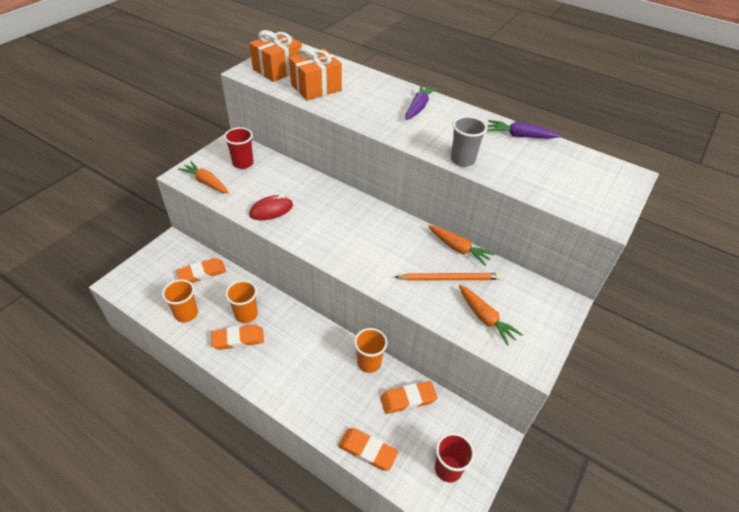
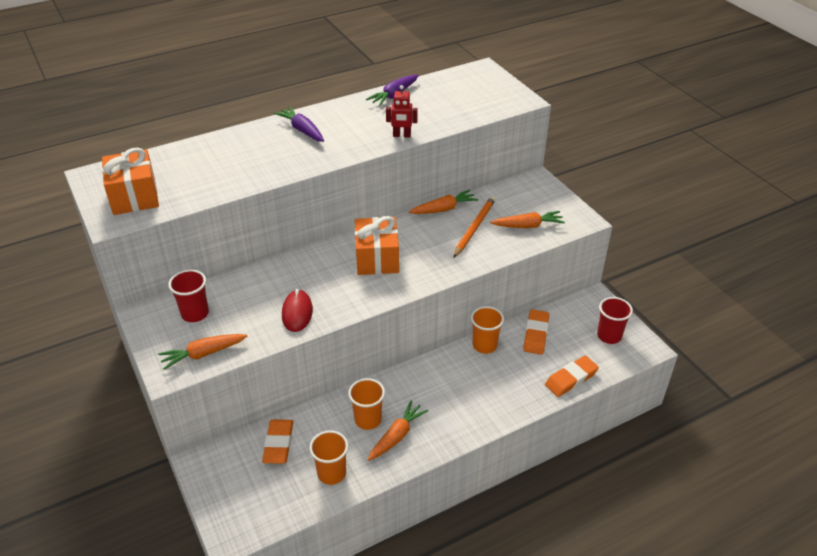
camera: 60 degrees left, 5 degrees down
(238, 339) = (397, 436): orange eraser -> orange carrot
(316, 87) = (202, 180): orange gift -> orange gift (377, 258)
(462, 160) = (401, 135): grey cup -> red robot

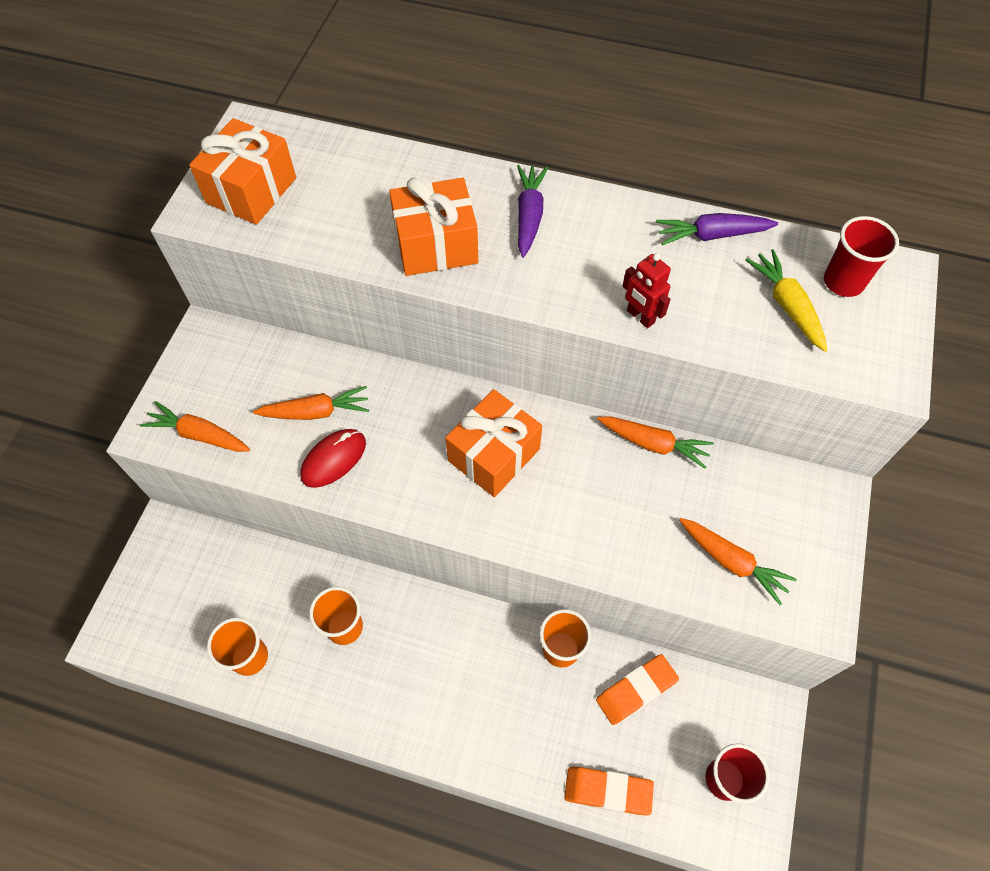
camera: 45 degrees right, 20 degrees up
(195, 314) = (244, 374): red cup -> red cup (843, 282)
(271, 163) = (436, 245): none -> orange gift
(278, 444) = (242, 574): orange eraser -> none
(397, 436) = (350, 675): orange carrot -> orange carrot (316, 412)
(455, 100) = (787, 305): none -> yellow carrot
(474, 228) = (658, 506): orange pencil -> none

